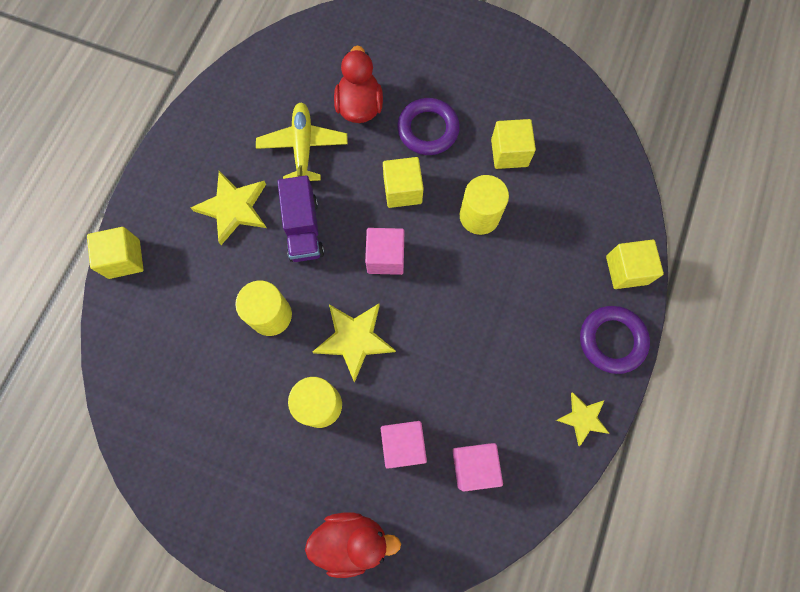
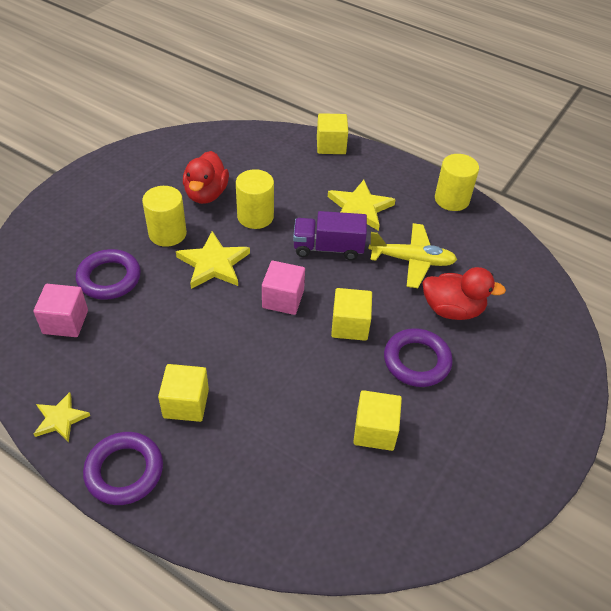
camera: 100 degrees right, 25 degrees down
(351, 540) = (55, 234): red duck -> red duck (206, 194)
(403, 444) = (109, 278): pink cube -> purple ring
(479, 216) = (305, 383): yellow cylinder -> yellow cylinder (451, 199)
(626, 270) = (197, 513): yellow cube -> yellow cube (186, 403)

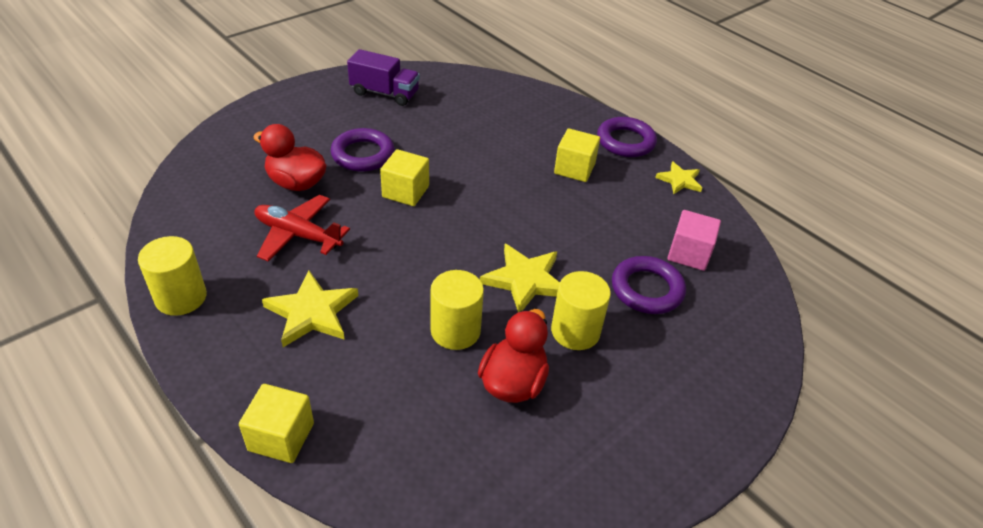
camera: 165 degrees left, 5 degrees down
(283, 299) = (460, 228): pink cube -> none
(328, 248) = (384, 269): purple truck -> purple truck (384, 93)
(375, 431) = (428, 123): yellow cube -> none
(412, 260) = (298, 235): yellow plane -> red plane

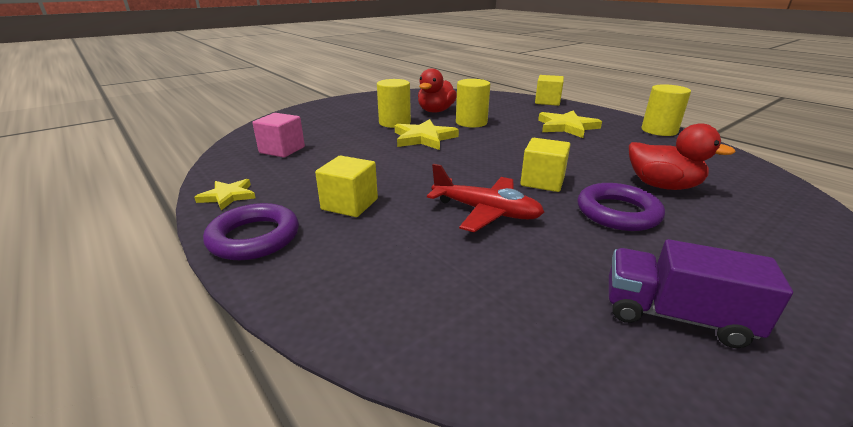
camera: 175 degrees left, 15 degrees down
(298, 235) = (616, 155): red plane -> red plane (485, 212)
(647, 289) = (334, 135): purple ring -> none

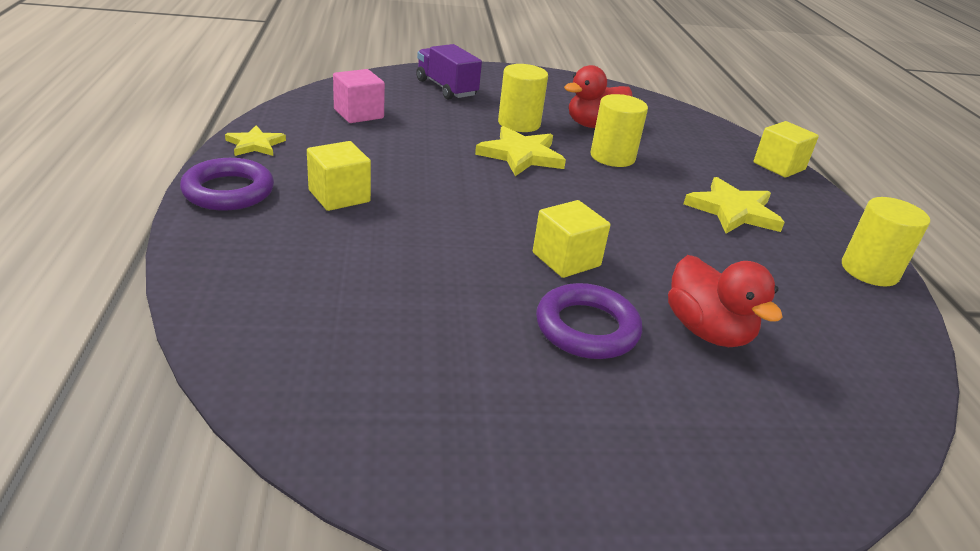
camera: 30 degrees right, 5 degrees up
(485, 212) = (449, 260): red plane -> none
(675, 315) = (456, 428): purple truck -> purple truck (446, 88)

